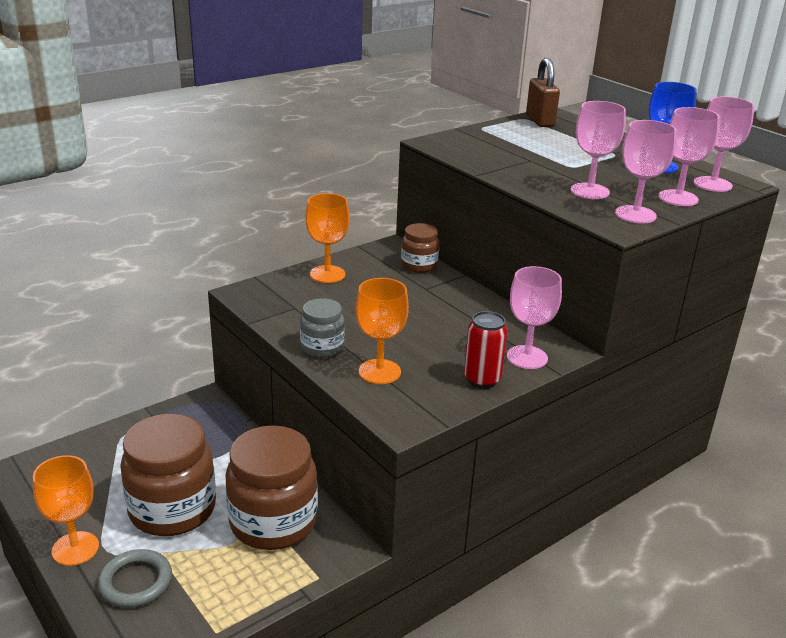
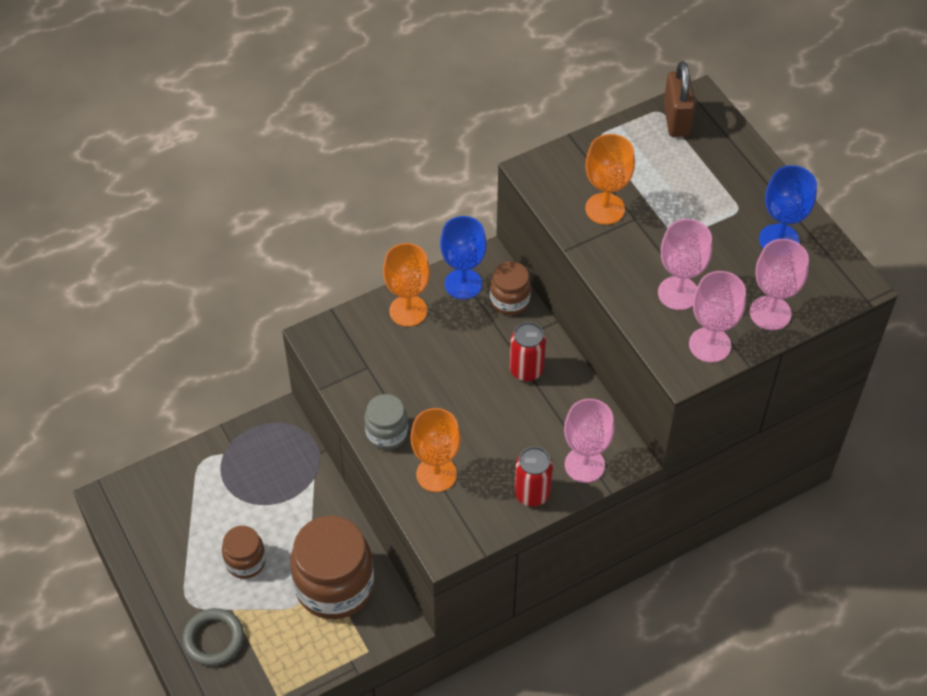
camera: 10 degrees right, 25 degrees up
(75, 548) = (162, 597): orange goblet -> orange goblet (605, 209)
(172, 509) = (245, 561): brown jar -> brown jar, size x0.52
(374, 258) = (463, 284): none -> blue goblet
(448, 302) = (526, 370): none -> red can
(712, 184) = (822, 285): pink goblet -> none

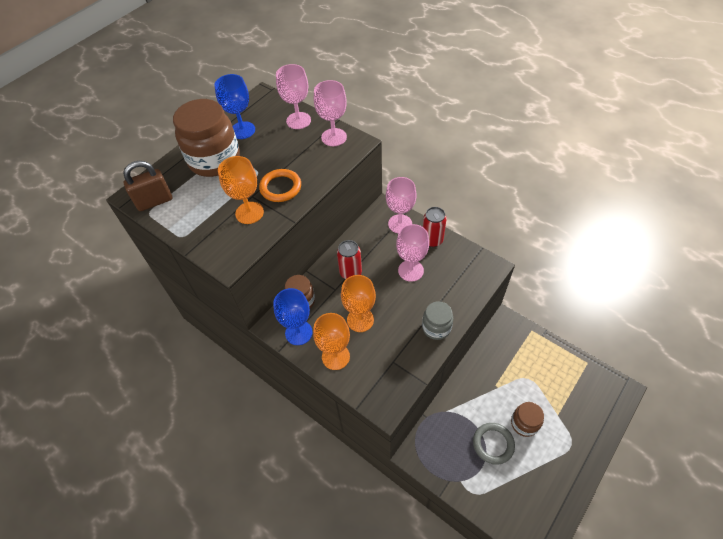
camera: 110 degrees left, 0 degrees up
(213, 639) = (582, 416): grey ring -> grey ring (493, 444)
(334, 586) = (507, 365): brown jar -> brown jar (214, 160)
(436, 474) = (448, 289): orange goblet -> orange goblet (360, 320)
(634, 253) = (280, 187): none -> orange ring
(678, 293) = (303, 160): pink goblet -> pink goblet (410, 270)

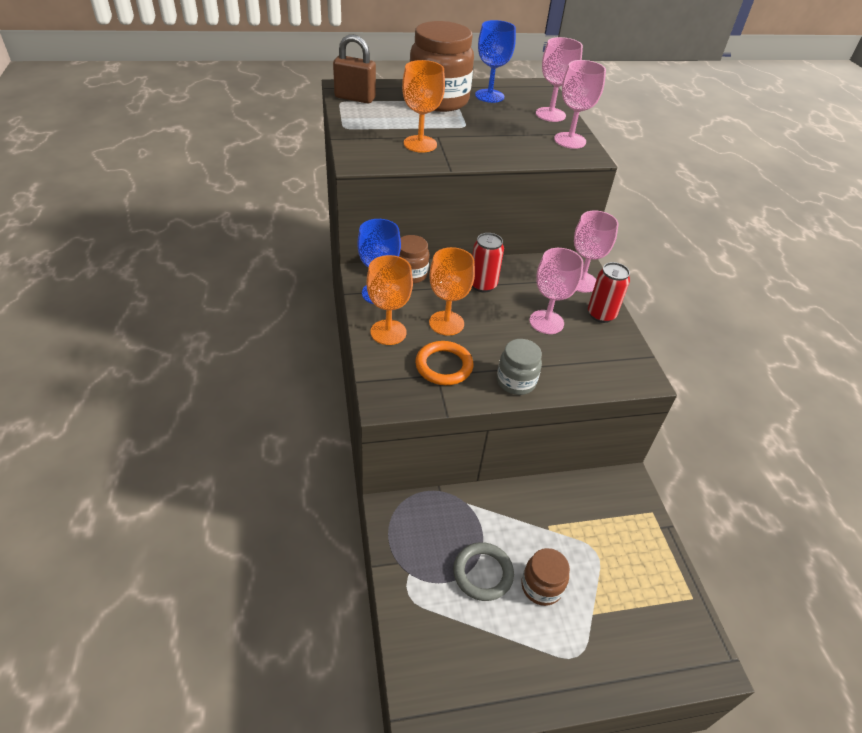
camera: 35 degrees right, 10 degrees down
(280, 187) = (471, 144): orange ring -> orange ring (444, 366)

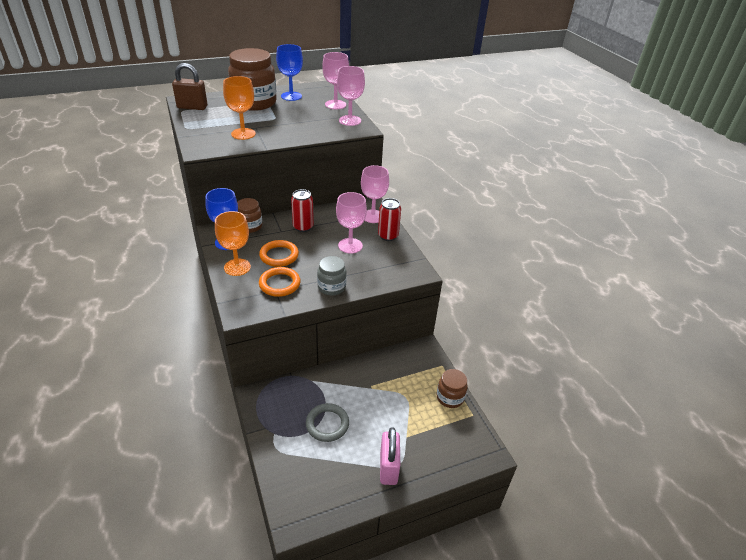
camera: 10 degrees left, 5 degrees down
(446, 323) = (279, 256): orange goblet -> orange ring
(541, 586) = (369, 425): brown jar -> brown jar (450, 397)
(563, 657) = (388, 468): none -> pink padlock

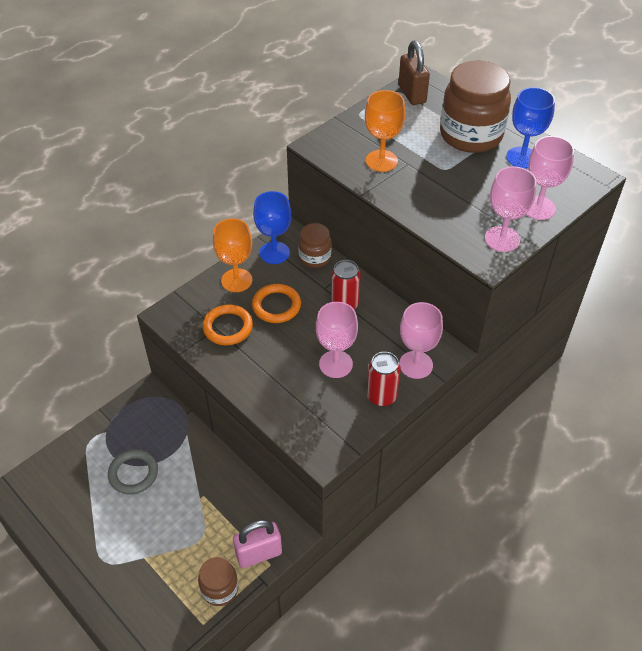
camera: 70 degrees right, 10 degrees up
(331, 287) = (247, 375): grey jar -> none
(388, 468) = (97, 553): pink padlock -> pink padlock (259, 554)

